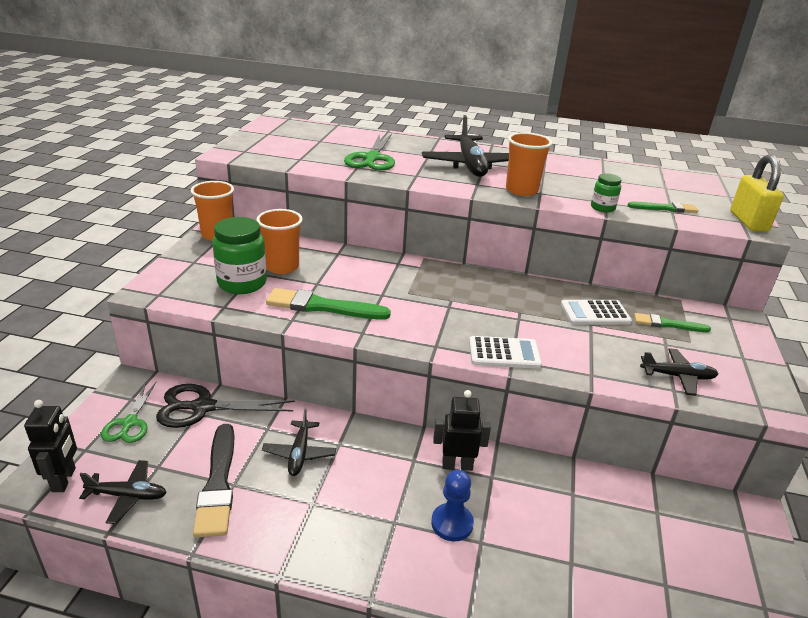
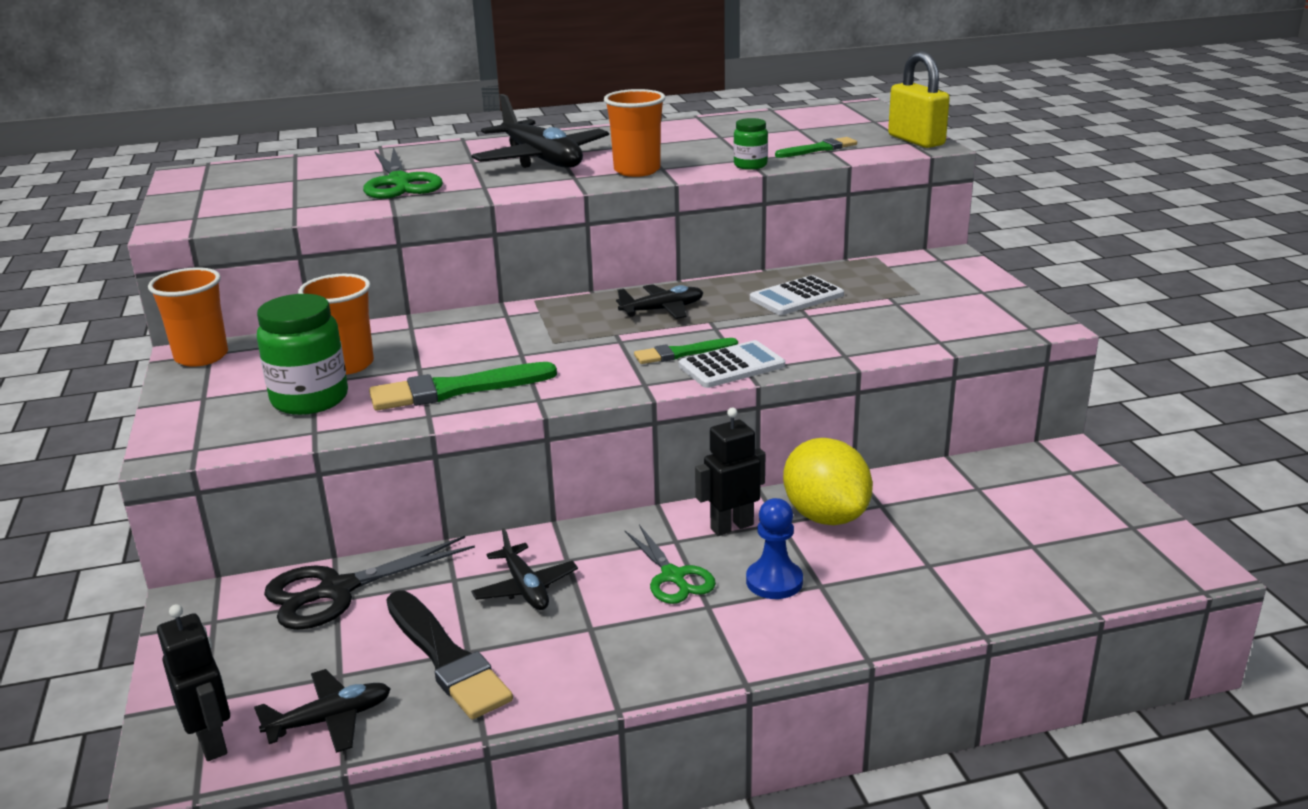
camera: 25 degrees left, 5 degrees down
(129, 423) = (243, 647): green scissors -> green scissors (673, 577)
(526, 486) = (825, 516): none -> yellow lemon
(667, 324) = (883, 284): green brush -> green brush (682, 353)
(678, 376) = (933, 328): black plane -> black plane (663, 310)

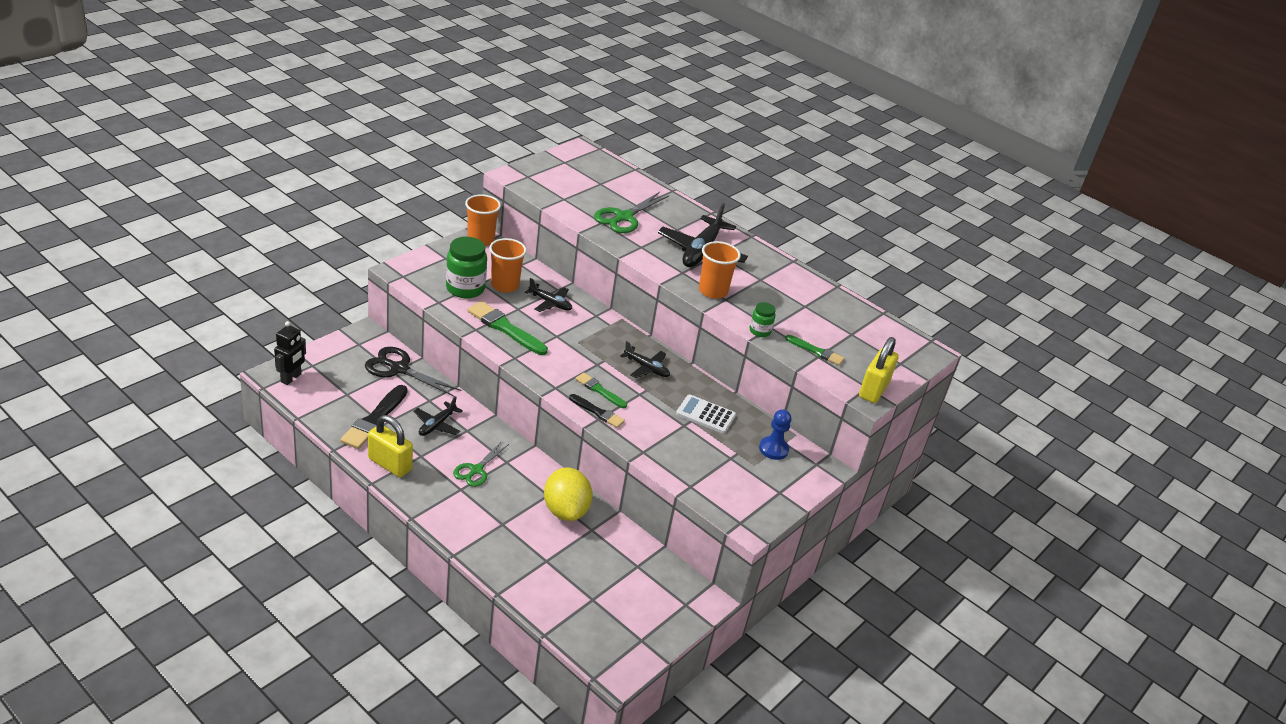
camera: 50 degrees right, 10 degrees up
(330, 720) = (320, 403): black plane -> black plane (550, 303)
(584, 671) = (390, 464): none -> yellow padlock
(731, 366) = (598, 412): white calculator -> black brush
(731, 526) = (532, 478): black robot -> none
(774, 581) = (494, 506): blue pawn -> blue pawn (773, 449)
(825, 516) = (565, 510): yellow lemon -> yellow lemon turned 45 degrees counterclockwise

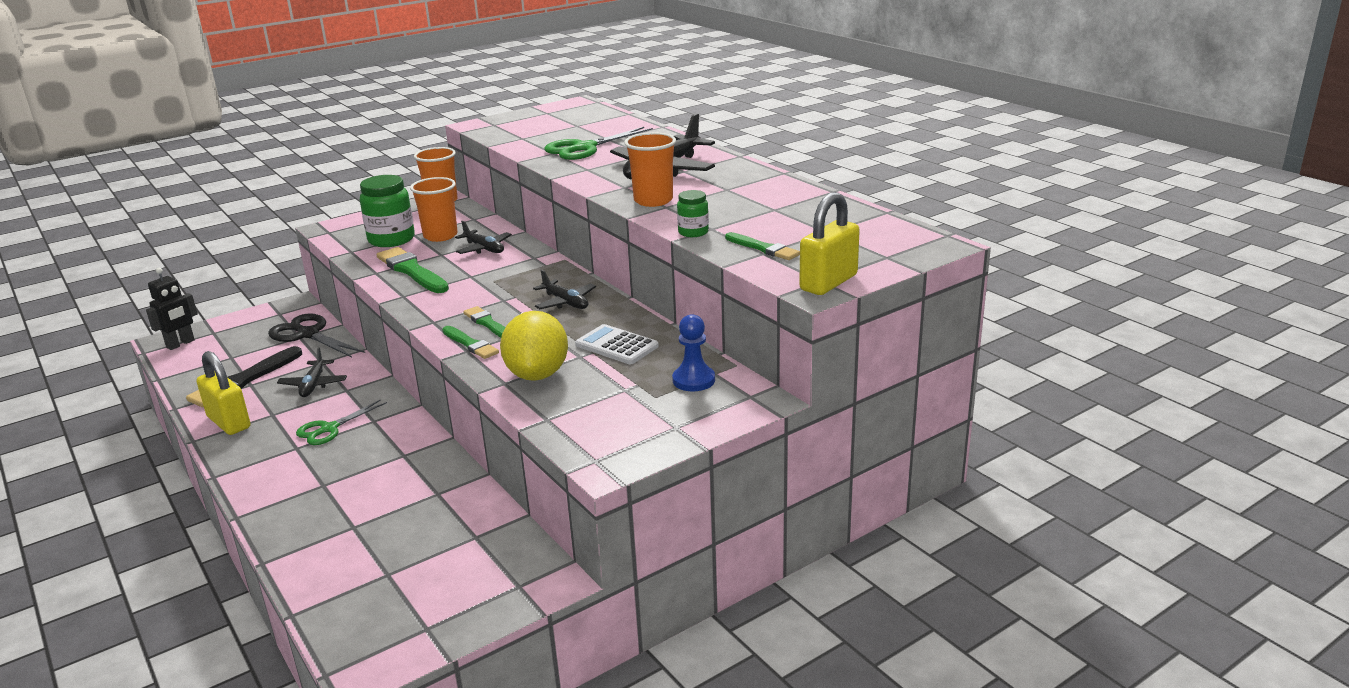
camera: 20 degrees right, 10 degrees down
(437, 425) = (313, 385): black plane -> black plane turned 45 degrees counterclockwise
(565, 510) = (415, 472): yellow lemon -> yellow lemon (537, 374)
(598, 412) = (470, 344): black brush -> green brush

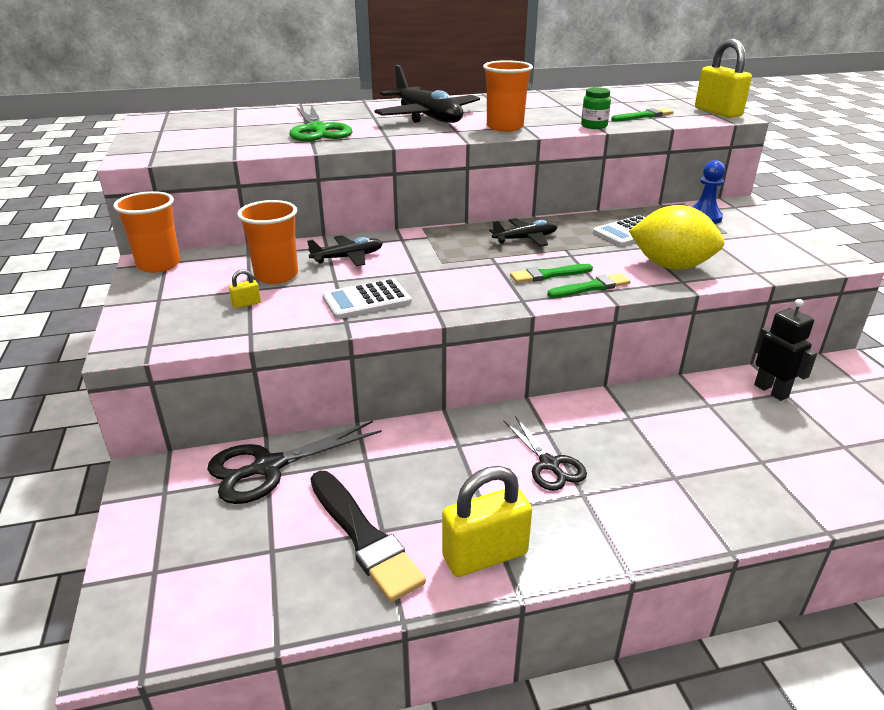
camera: 70 degrees left, 5 degrees up
(180, 344) = (158, 616): black robot -> black robot (771, 391)
(313, 385) = (426, 470): black plane -> none
(329, 429) = (549, 464): green scissors -> black scissors
(391, 239) = (246, 304): green jar -> yellow padlock
(412, 271) = (366, 300): green brush -> white calculator

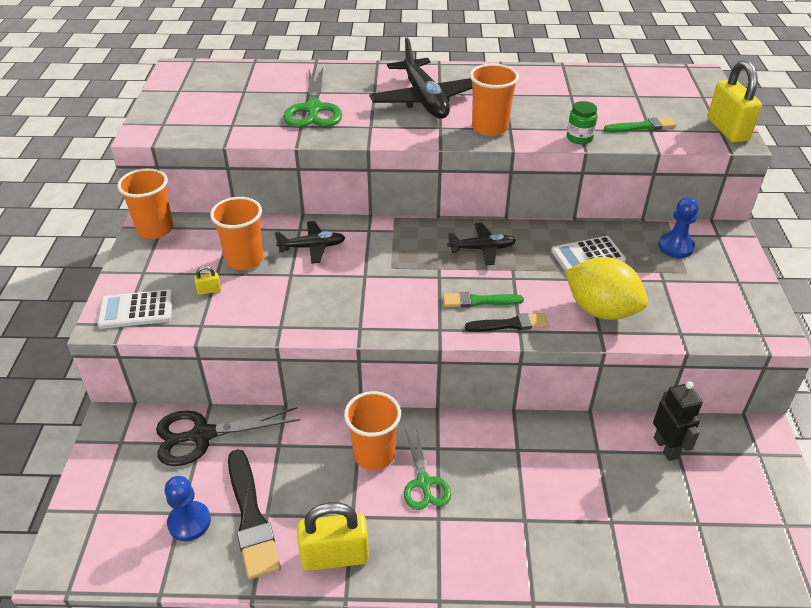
camera: 15 degrees right, 10 degrees up
(286, 558) = (189, 522): none -> blue pawn
(366, 300) = (307, 304): white calculator -> white calculator (136, 310)
(480, 449) = (374, 454): none -> orange cup
(549, 464) = (424, 483): black scissors -> green scissors
(591, 287) = (510, 324): green brush -> black brush

